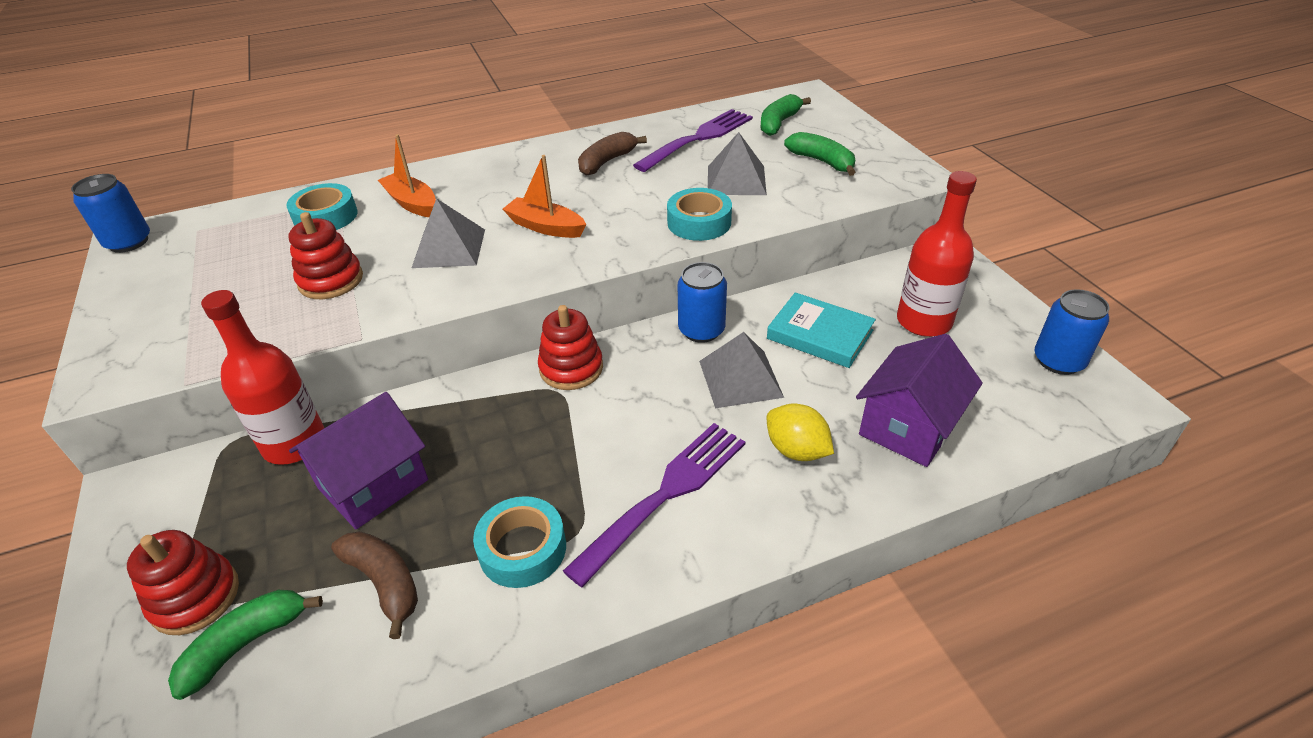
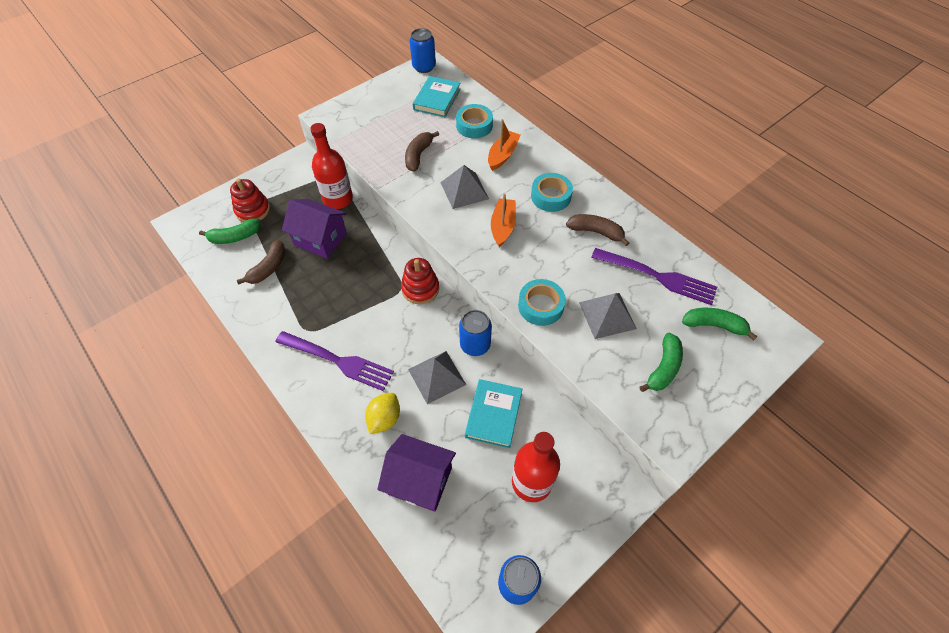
camera: 70 degrees right, 15 degrees up
(224, 241) = (437, 99): none -> turquoise book
(246, 643) = (235, 237): green banana -> green banana turned 135 degrees clockwise
(331, 280) = (418, 155): red stacking toy -> brown banana
(522, 549) = (294, 311): turquoise tape -> turquoise tape (550, 196)

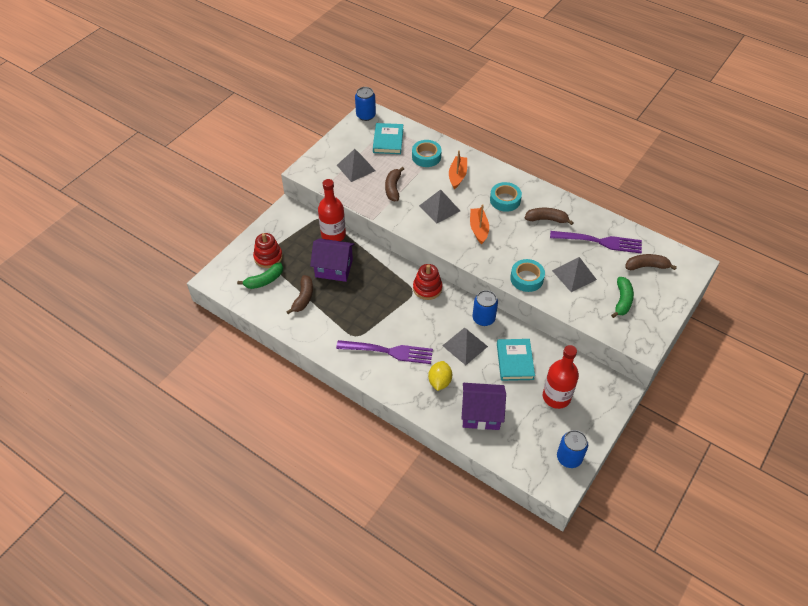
camera: 15 degrees left, 5 degrees down
(385, 123) = (356, 168): none -> grey pyramid
(714, 325) = (647, 266): green banana -> brown banana

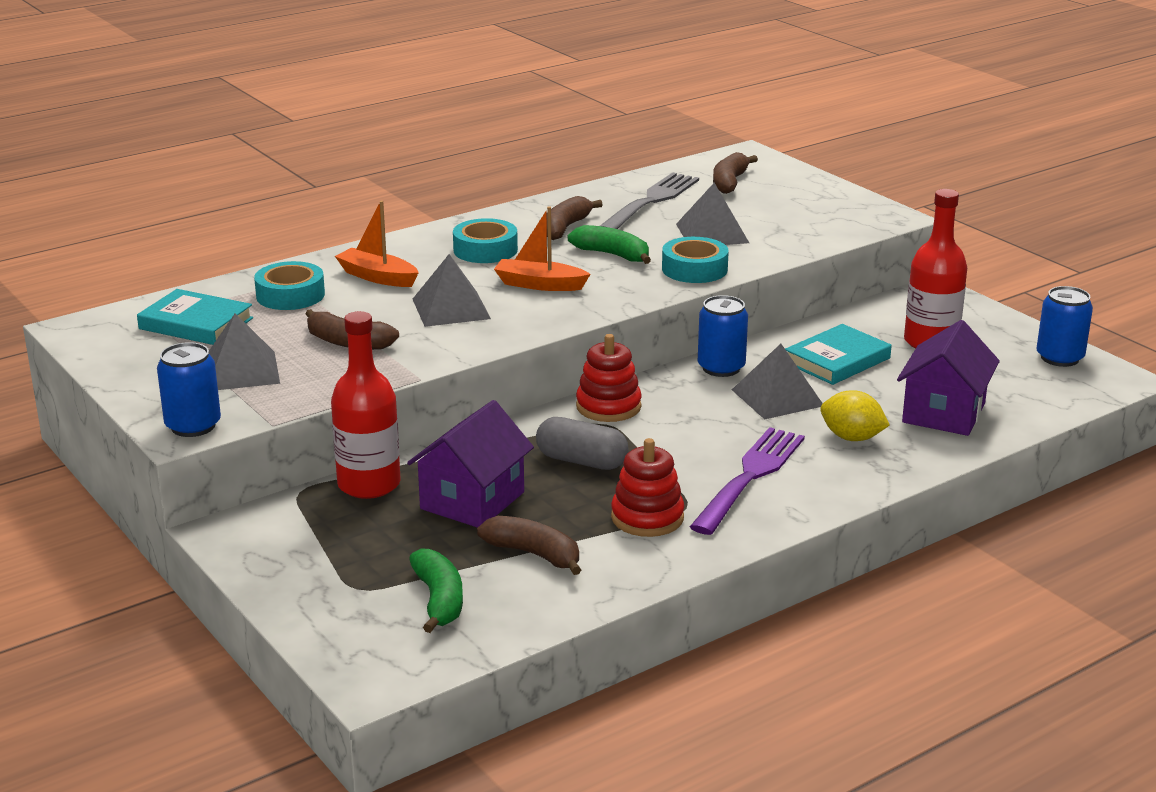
camera: 70 degrees left, 25 degrees down
(268, 257) = (365, 583): red stacking toy -> red stacking toy (647, 517)
(366, 115) = (83, 333): blue can -> blue can (193, 426)
(377, 292) = (582, 461): none -> grey capsule
(515, 361) = (837, 360): turquoise book -> turquoise book turned 60 degrees counterclockwise
(599, 242) = (651, 202): purple fork -> grey fork
(622, 301) = (791, 212): green banana -> green banana (613, 255)

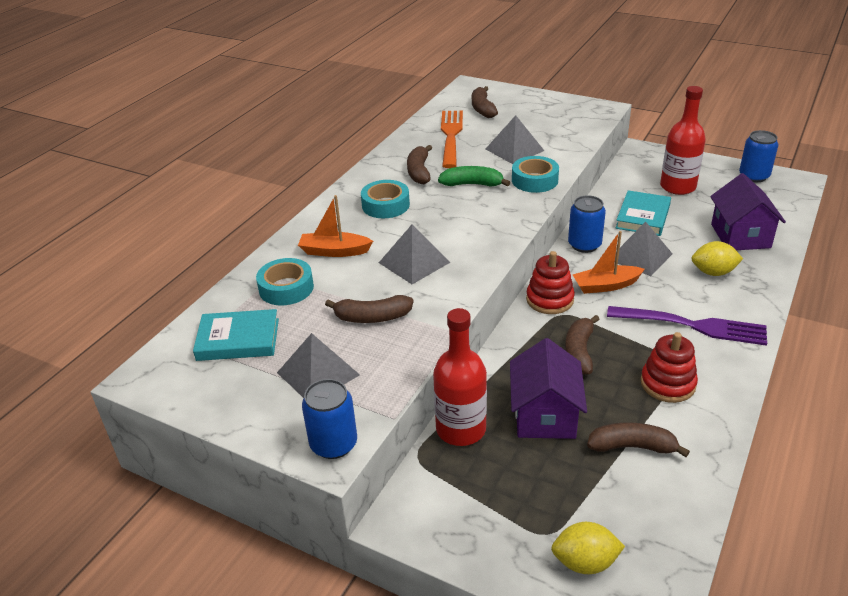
camera: 25 degrees left, 10 degrees up
(367, 620) = (585, 562): none -> yellow lemon
(439, 600) = (614, 519): green banana -> none
(539, 284) = (452, 223): orange boat -> orange boat (606, 285)
(582, 461) = (579, 351): grey capsule -> brown banana
(651, 202) = (451, 136): grey fork -> orange fork
(750, 477) = (691, 326): purple fork -> purple fork turned 105 degrees clockwise

